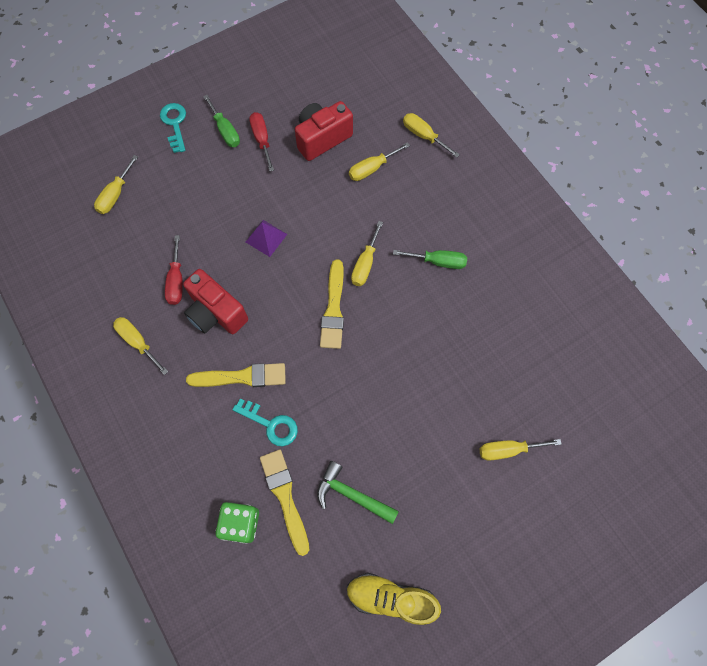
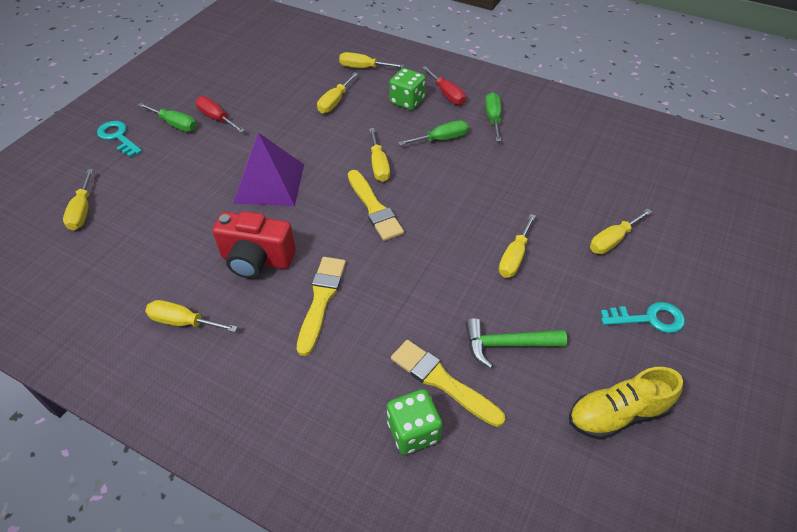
camera: 30 degrees left, 20 degrees down
(176, 281) = (196, 252): red screwdriver -> red screwdriver (447, 94)
(242, 377) = (321, 300): yellow brush -> yellow brush turned 45 degrees counterclockwise
(266, 238) = (269, 183): purple pyramid -> purple pyramid, size x1.83
(271, 424) = (380, 325): turquoise key -> turquoise key (649, 318)
(322, 138) = (274, 98): red camera -> none
(413, 420) = (514, 257): none -> yellow screwdriver
(437, 199) = (407, 101): none -> green dice
(502, 260) = (493, 118): none -> green screwdriver

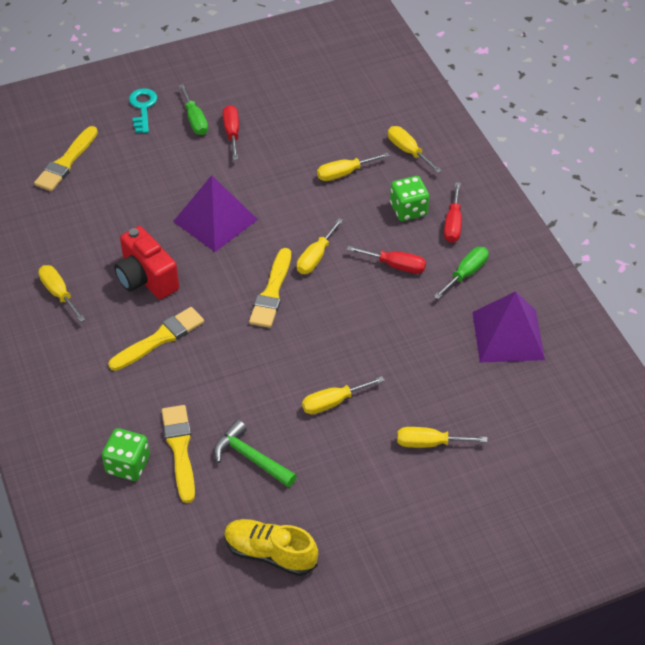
camera: 40 degrees right, 0 degrees up
(82, 211) = (66, 162): yellow screwdriver -> yellow brush
(441, 139) = (395, 265): green screwdriver -> red screwdriver
(566, 140) = (508, 335): none -> purple pyramid
(649, 318) = (377, 516): turquoise key -> none

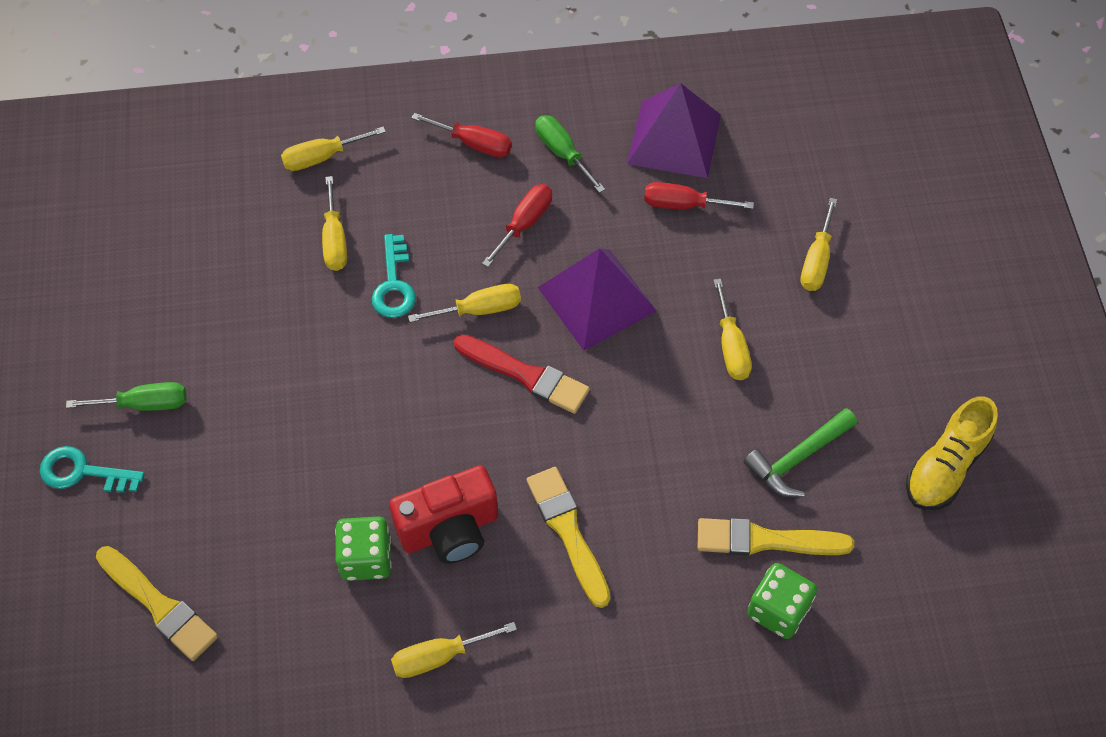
camera: 75 degrees left, 10 degrees up
(215, 220) = (365, 418): purple pyramid -> purple pyramid (597, 299)
(232, 133) = (194, 360): red screwdriver -> red screwdriver (683, 205)
(272, 292) = (526, 375): yellow brush -> red brush
(315, 257) = (479, 309): yellow screwdriver -> yellow screwdriver turned 60 degrees counterclockwise
(320, 210) = (394, 284): none -> turquoise key
(408, 210) = (431, 184): green dice -> green dice (366, 558)

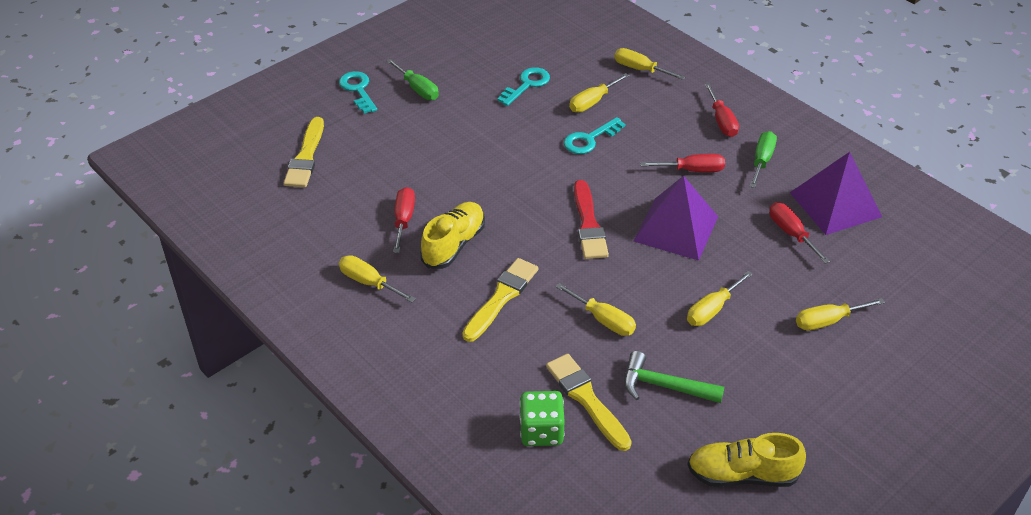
camera: 55 degrees right, 15 degrees down
(244, 284) = (527, 85): none -> turquoise key
(366, 558) = (404, 220): green dice -> red screwdriver
(449, 529) = (454, 245): red camera -> yellow shoe
(479, 309) = (611, 182): yellow screwdriver -> yellow screwdriver (603, 320)

